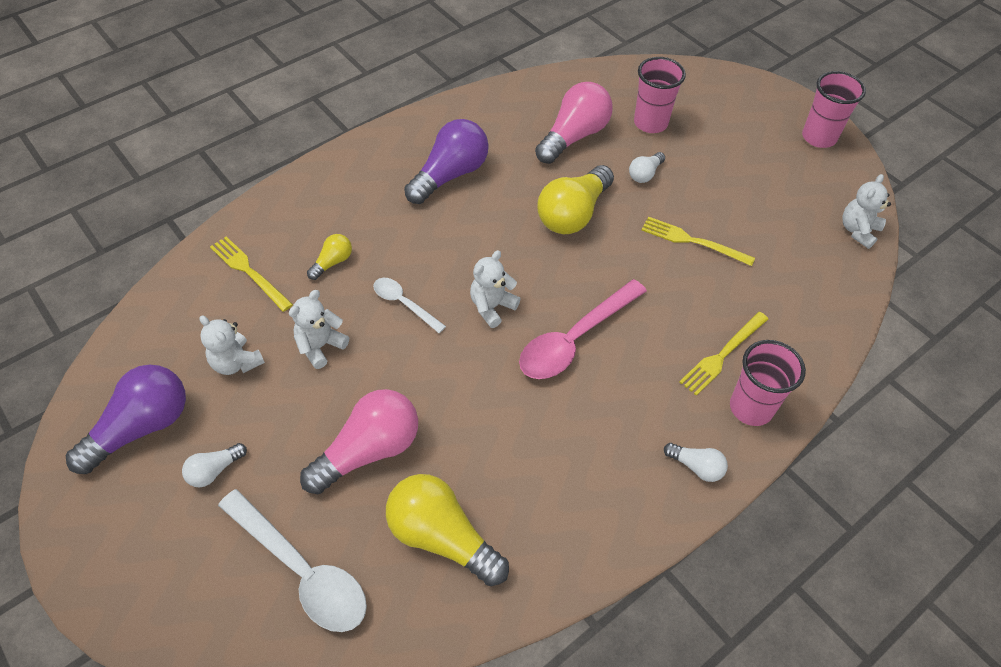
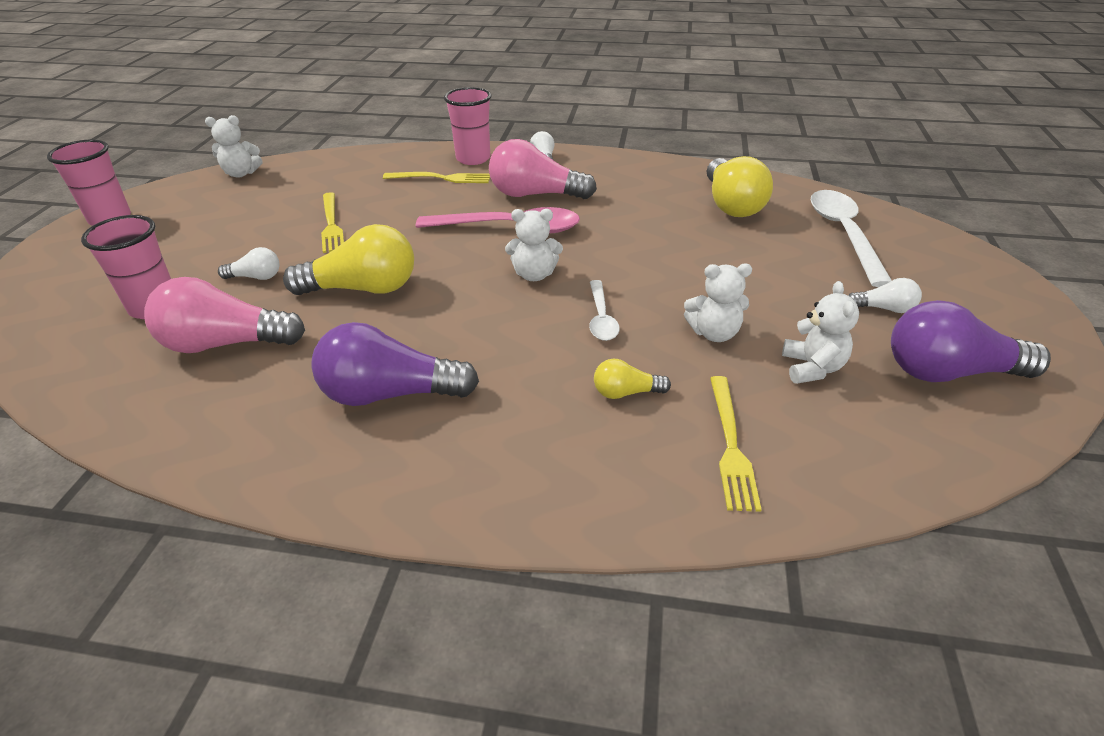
camera: 130 degrees left, 15 degrees down
(369, 451) = (739, 257): pink light bulb -> pink light bulb (535, 195)

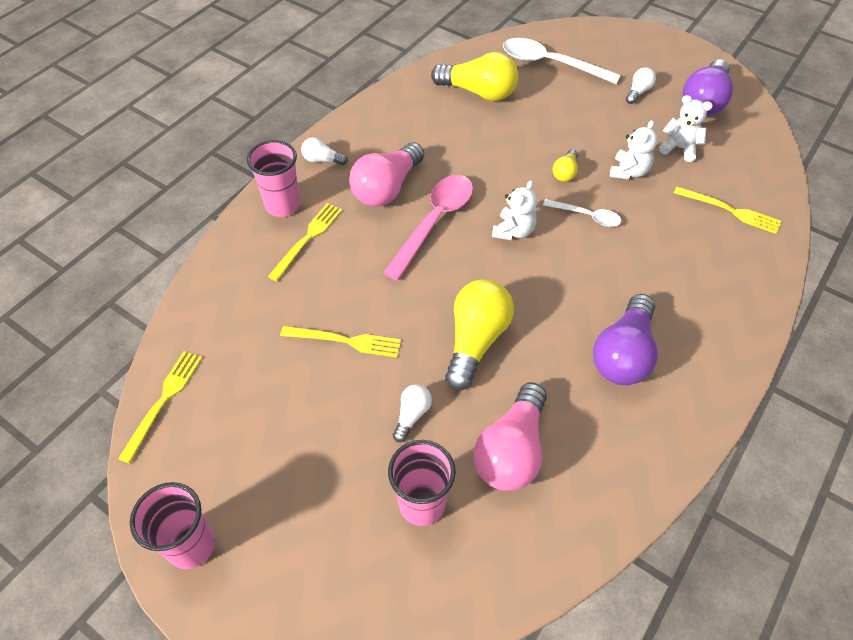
camera: 65 degrees left, 15 degrees up
(241, 173) = (163, 401): white teddy bear -> yellow fork
(626, 392) = (669, 235): yellow light bulb -> yellow light bulb (565, 172)

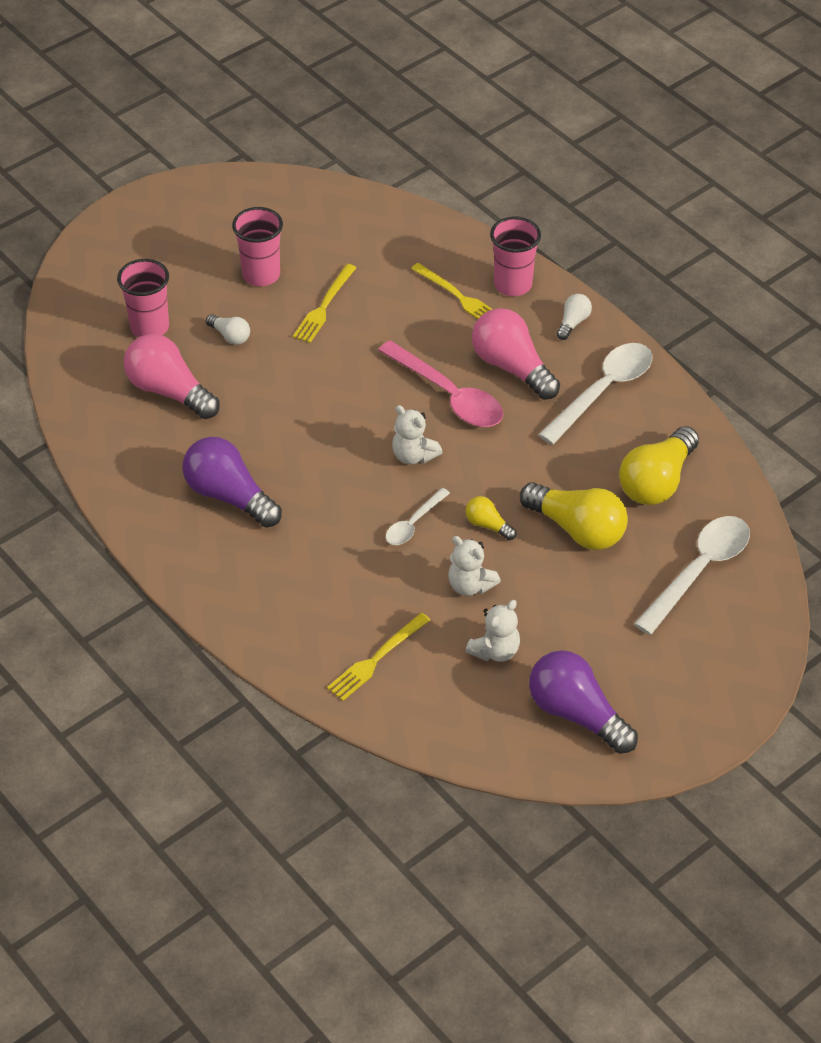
camera: 105 degrees right, 5 degrees down
(163, 401) = (308, 192): yellow fork -> none
(191, 545) = (177, 201): pink cup -> pink cup (261, 275)
(396, 131) = (603, 391): none -> white spoon
(475, 341) = (288, 394): yellow light bulb -> yellow light bulb (577, 529)
(638, 92) = (615, 647): white light bulb -> none

